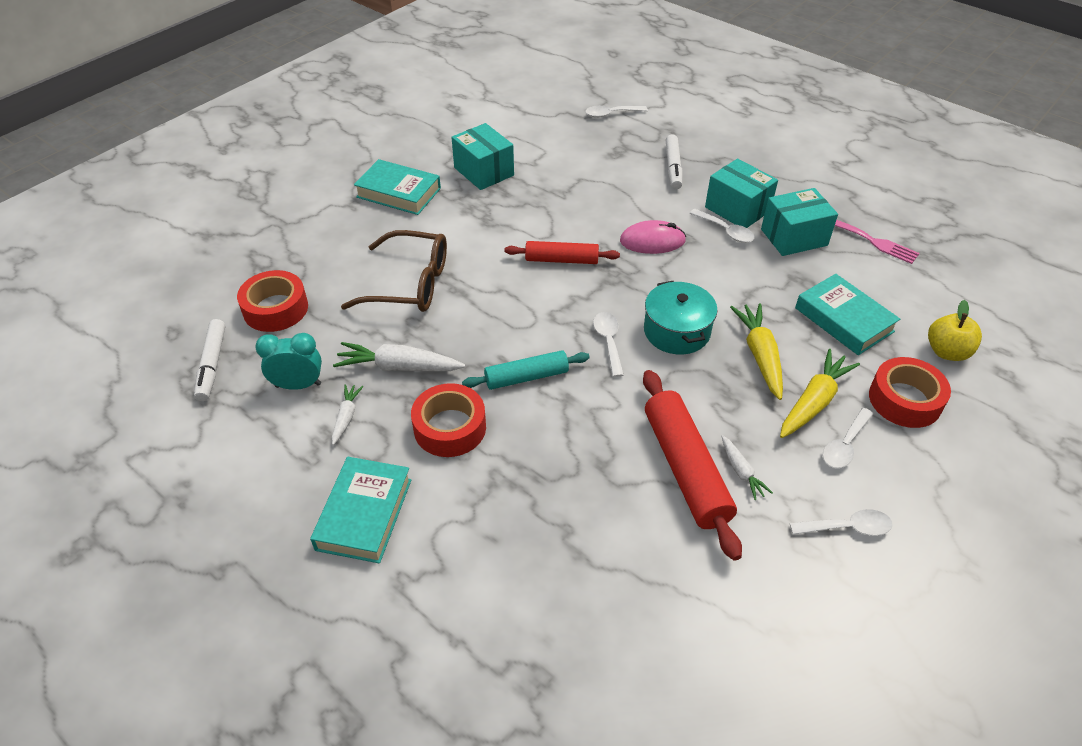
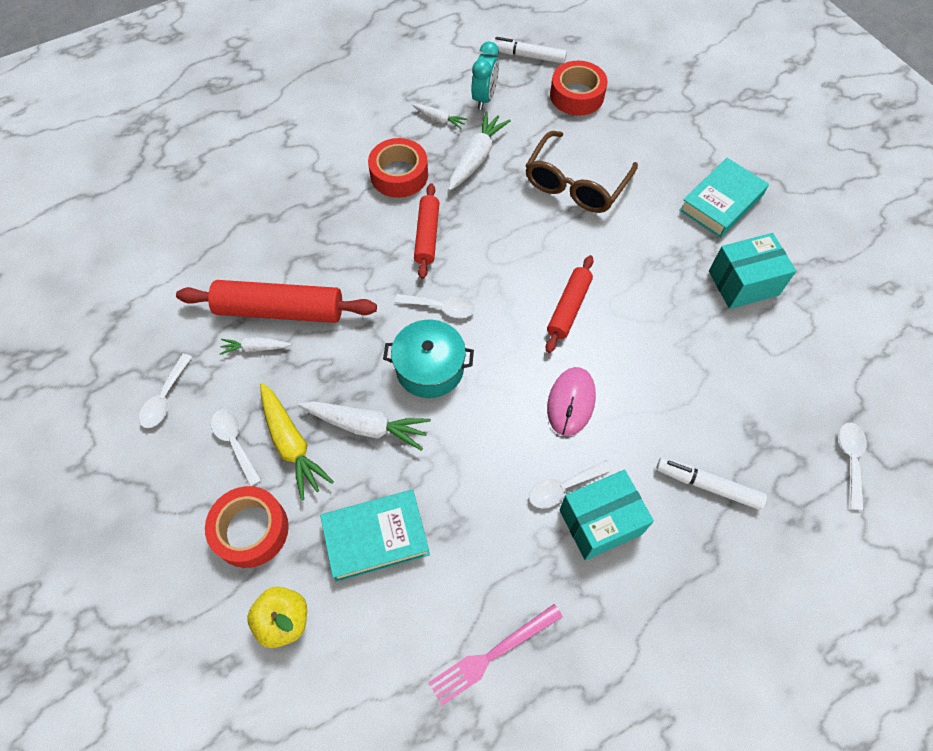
camera: 110 degrees right, 15 degrees up
(364, 514) = (349, 115): turquoise book -> none
(526, 377) = (427, 235): turquoise rolling pin -> red rolling pin
(760, 355) = (367, 426): yellow carrot -> white carrot
(794, 237) = (526, 561): turquoise box -> none

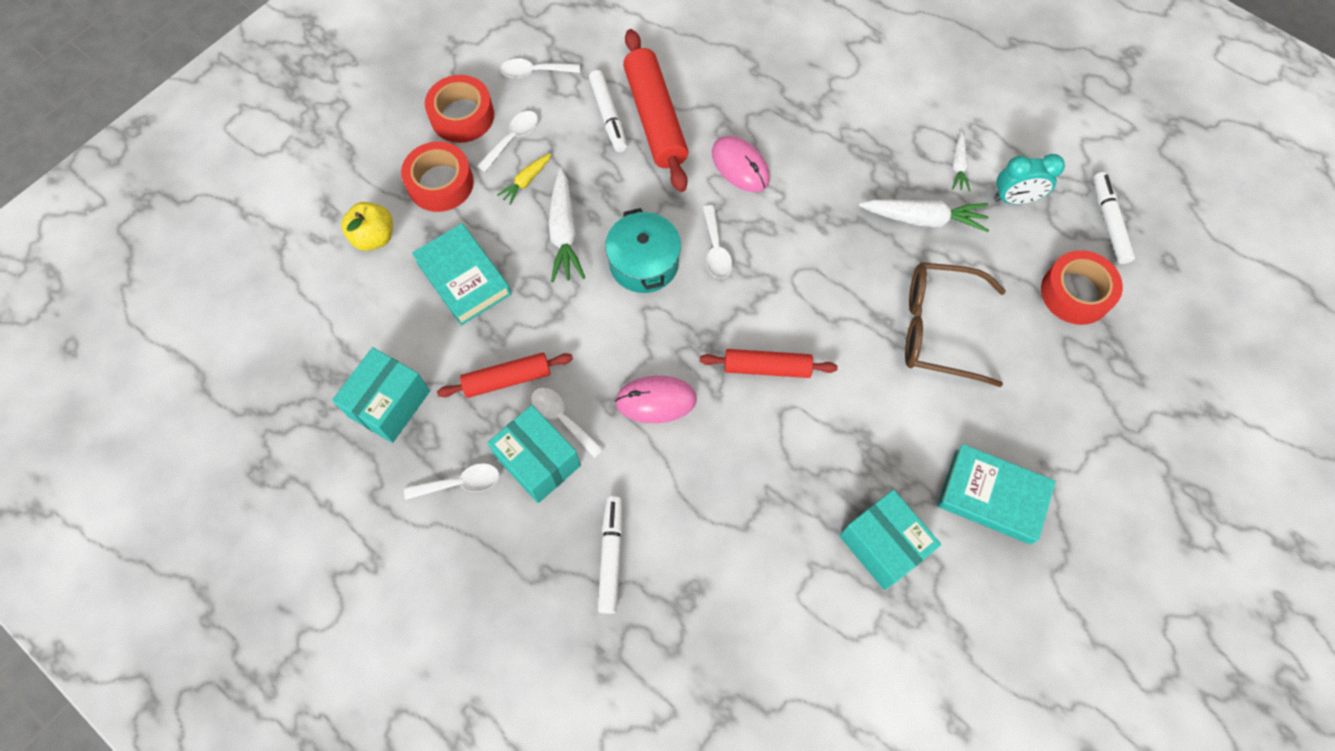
camera: 70 degrees right, 5 degrees up
(255, 348) = (608, 116): white carrot -> white marker
(291, 444) = (526, 181): yellow carrot -> yellow carrot, size x0.56
(366, 261) = (740, 166): none -> pink mouse
(399, 175) = (862, 155): red tape -> red tape (462, 116)
(427, 235) = (797, 208): red rolling pin -> red rolling pin (507, 379)
(492, 654) = (389, 404): pink fork -> turquoise box
(850, 460) = (694, 705): white spoon -> white spoon (460, 483)

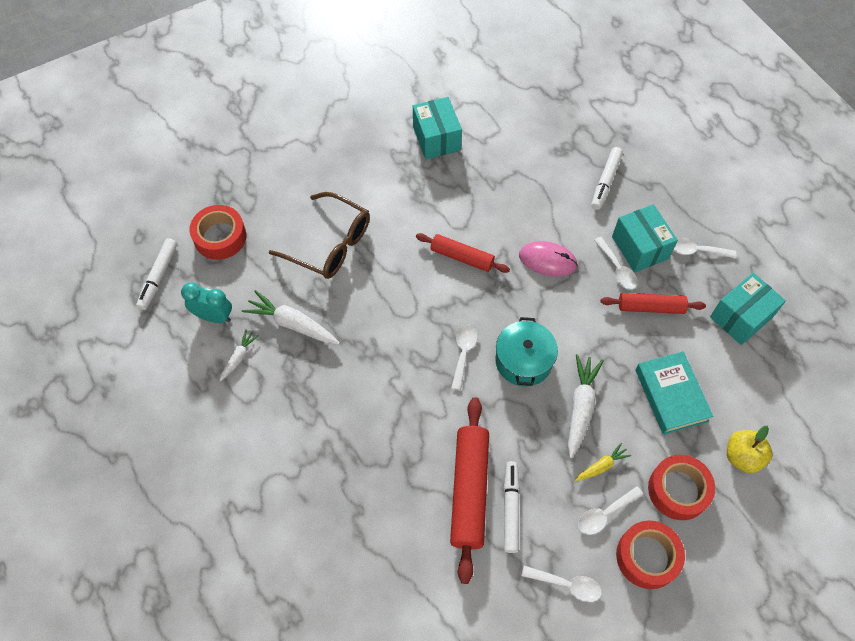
camera: 160 degrees left, 5 degrees down
(740, 166) = (414, 418): pink mouse -> none
(992, 496) = (356, 142): turquoise book -> none

